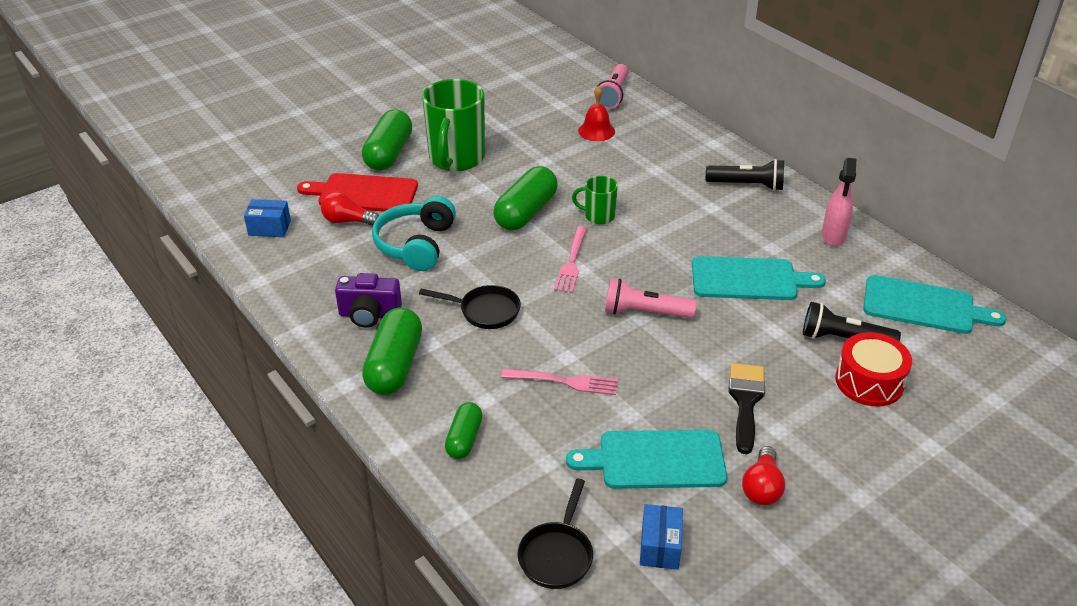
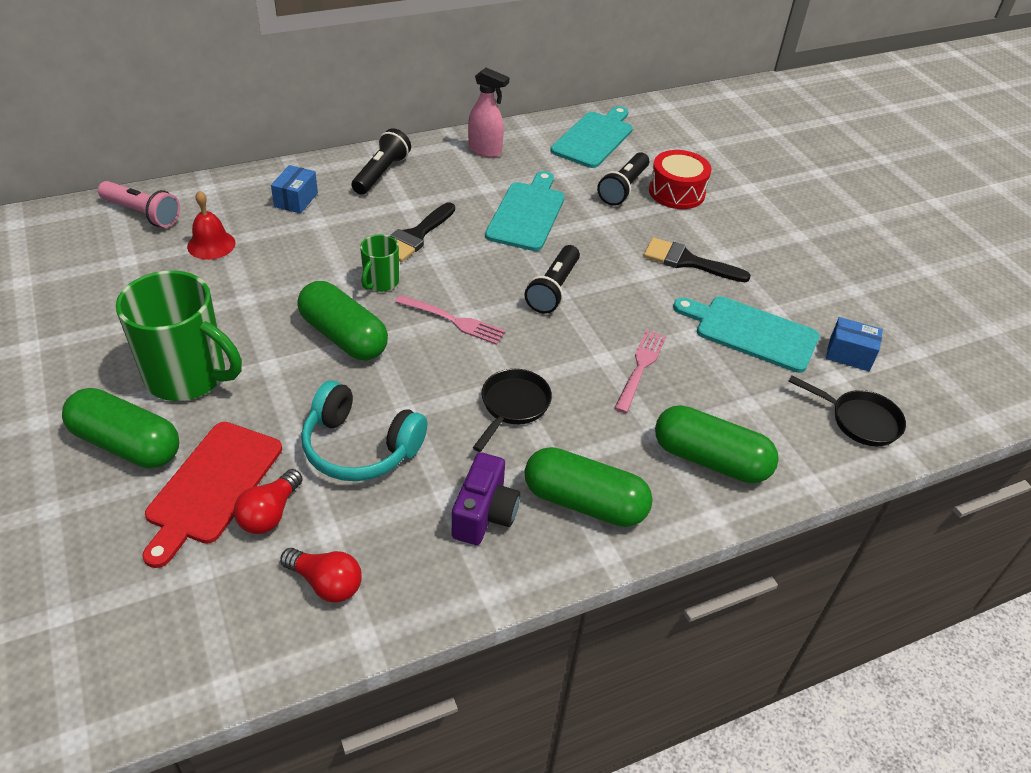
camera: 80 degrees left, 5 degrees up
(269, 228) = (237, 613): blue box -> blue box (296, 200)
(464, 439) = (710, 460): green capsule -> green capsule, size x1.71
(645, 312) = (553, 289): pink flashlight -> black flashlight
(655, 460) = (751, 332): turquoise cutting board -> turquoise cutting board turned 105 degrees clockwise
(670, 221) = (416, 236): none -> black brush
(762, 487) = (786, 281): red light bulb -> red light bulb (326, 583)

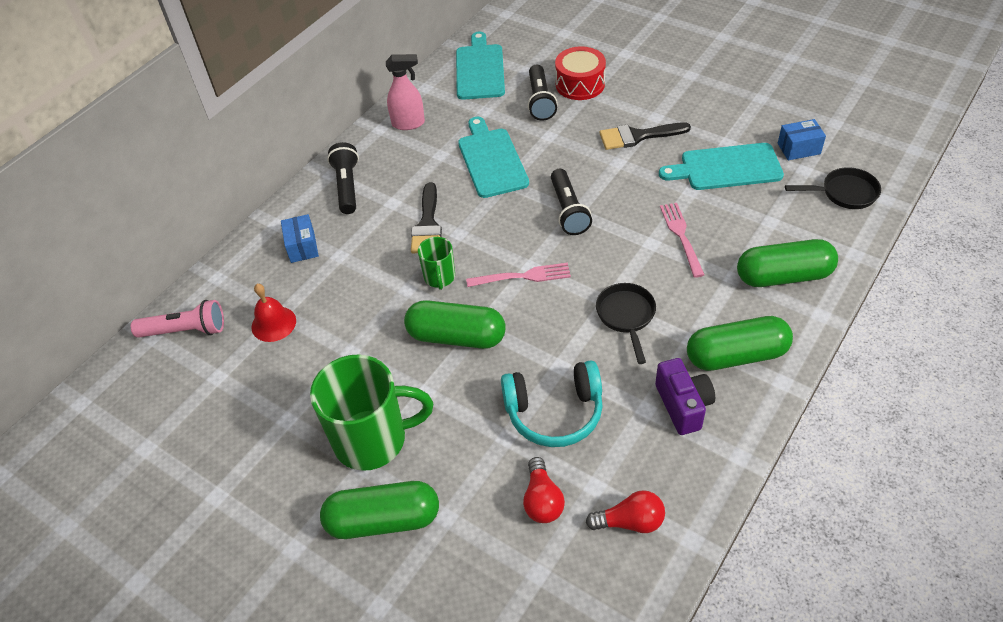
camera: 25 degrees left, 5 degrees up
(212, 486) = (481, 509): red cutting board -> none

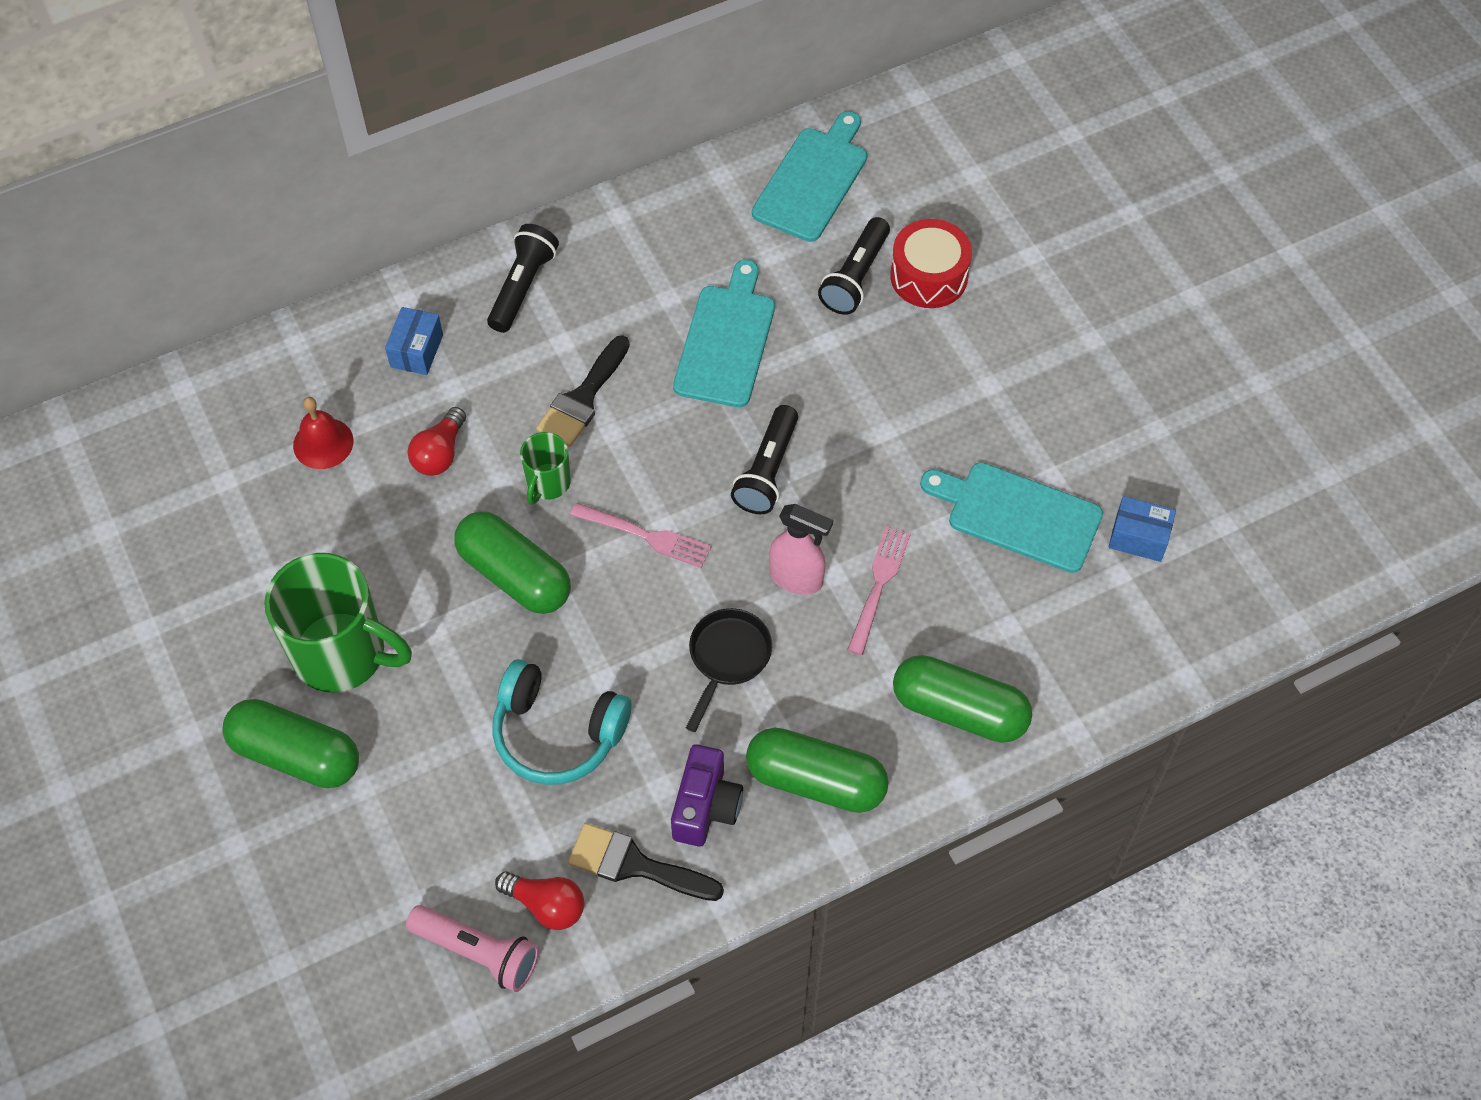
camera: 25 degrees right, 10 degrees up
(185, 330) = (222, 398): pink flashlight -> pink flashlight (478, 952)
(409, 123) = (660, 225): pink spray bottle -> pink spray bottle (797, 579)
(542, 500) = (472, 827): red light bulb -> red light bulb (440, 453)
(638, 136) = (941, 404): black brush -> black brush (635, 865)
(844, 193) = (1140, 637): black pan -> none

